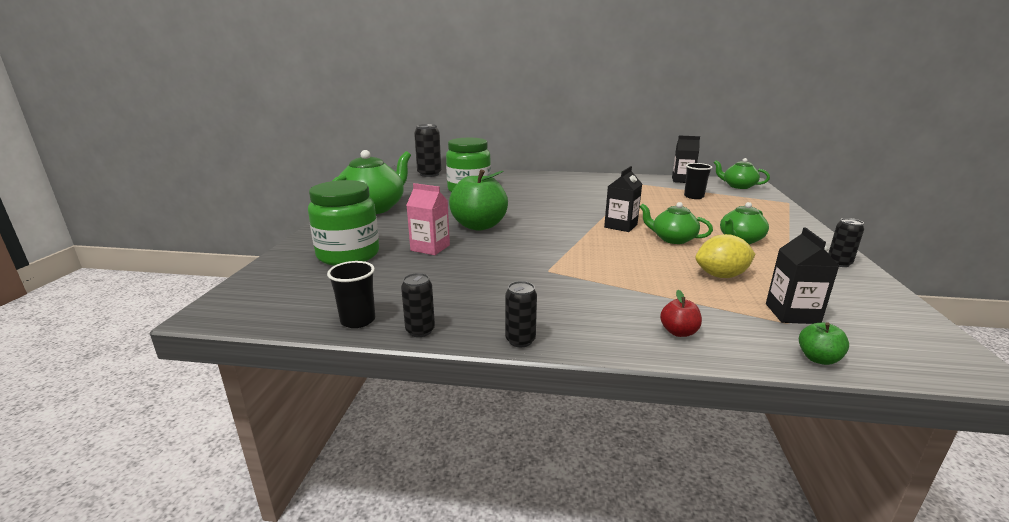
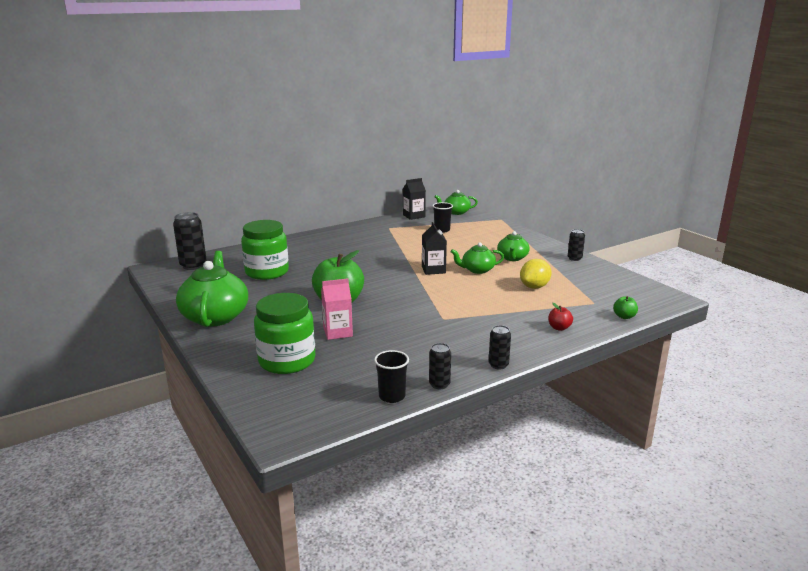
camera: 40 degrees left, 0 degrees up
(792, 313) = (590, 297): black carton -> none

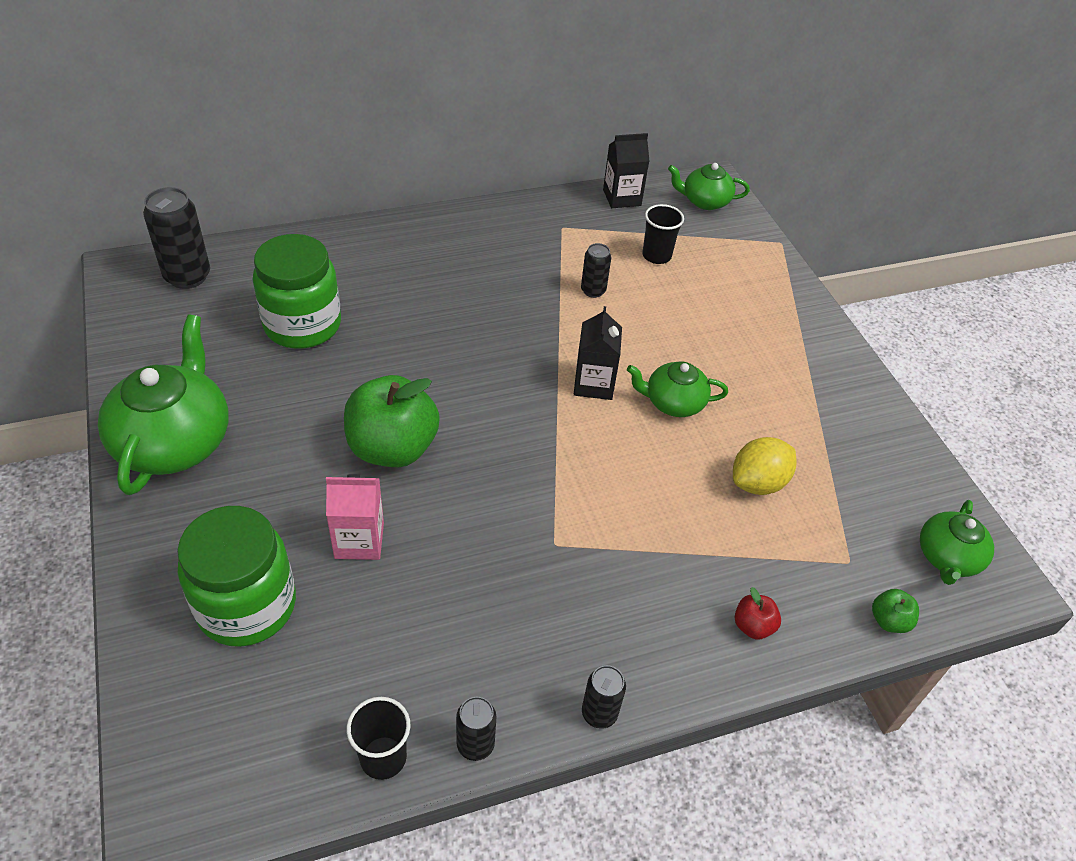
camera: 10 degrees right, 25 degrees up
(512, 258) = (753, 378): green teapot -> green teapot (947, 557)
(574, 258) = (870, 406): black can -> black can (593, 290)

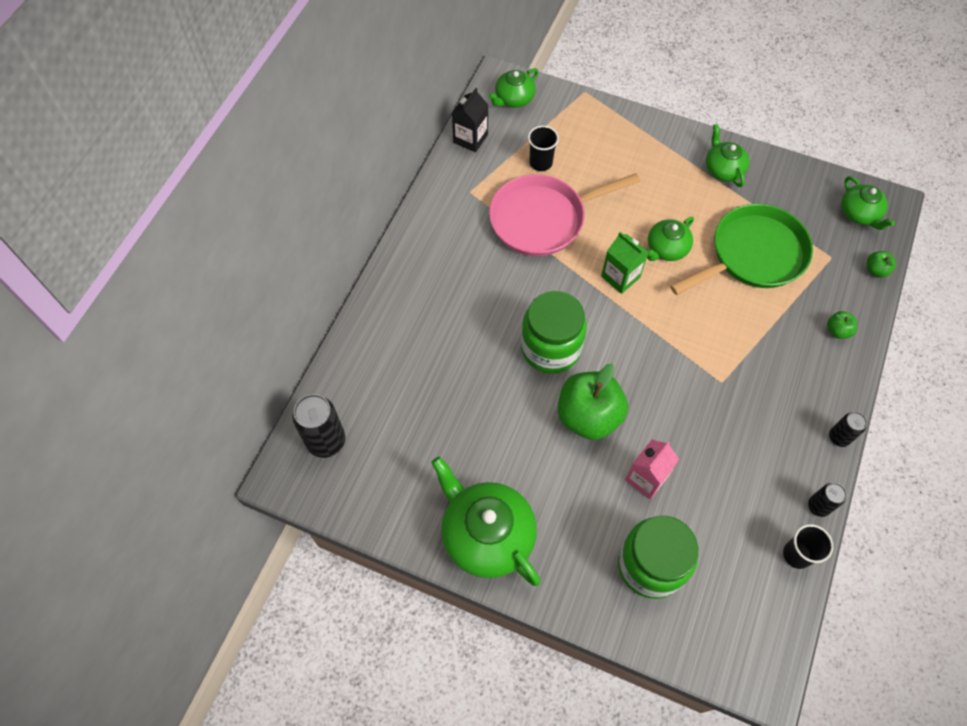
camera: 45 degrees left, 15 degrees up
(302, 325) = (437, 399): green jar -> green jar (550, 348)
(593, 290) = (543, 219): black can -> pink pan
(594, 384) = (620, 277): black carton -> green carton
(753, 626) = (837, 331): red apple -> green apple
(758, 483) = (753, 255): yellow lemon -> green pan
(836, 396) = (723, 169): none -> green teapot

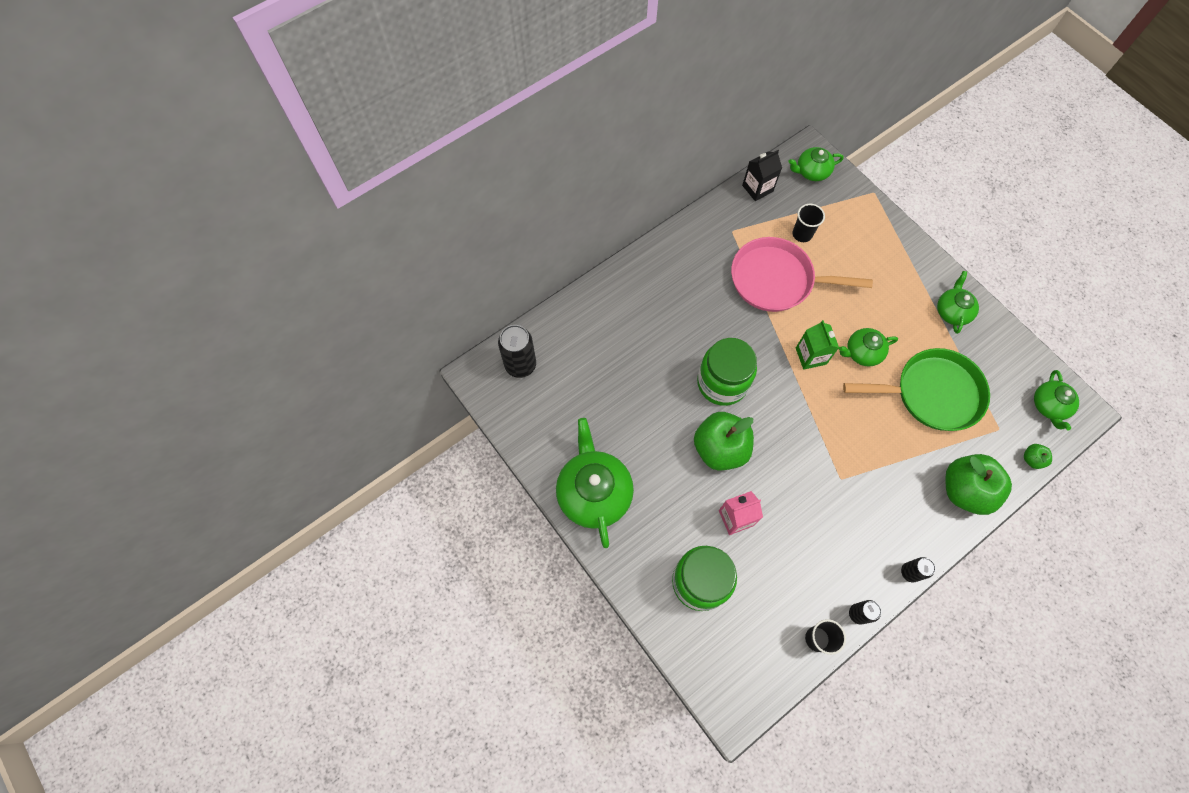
camera: 30 degrees right, 5 degrees up
(837, 331) = (964, 490): green apple -> green apple, size x2.31

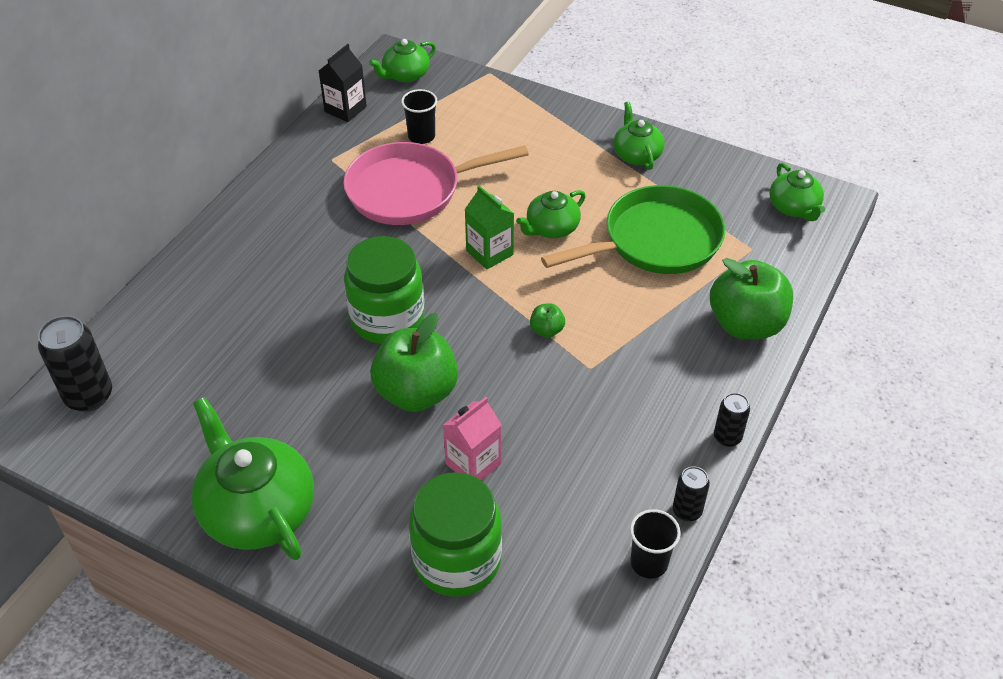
camera: 25 degrees left, 20 degrees down
(1031, 459) = (804, 265): green apple -> green apple (546, 330)

